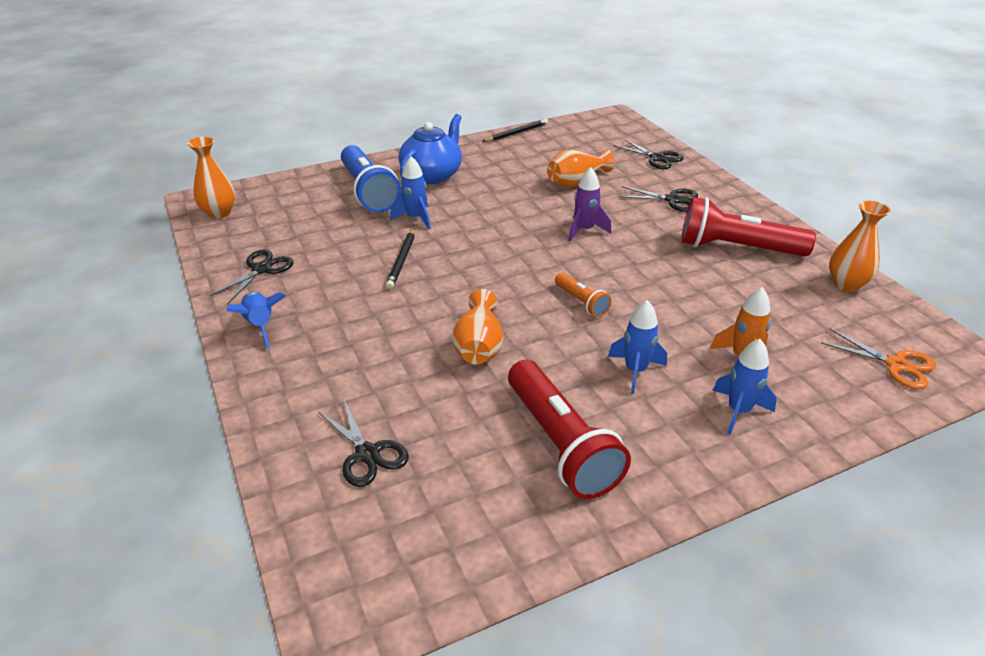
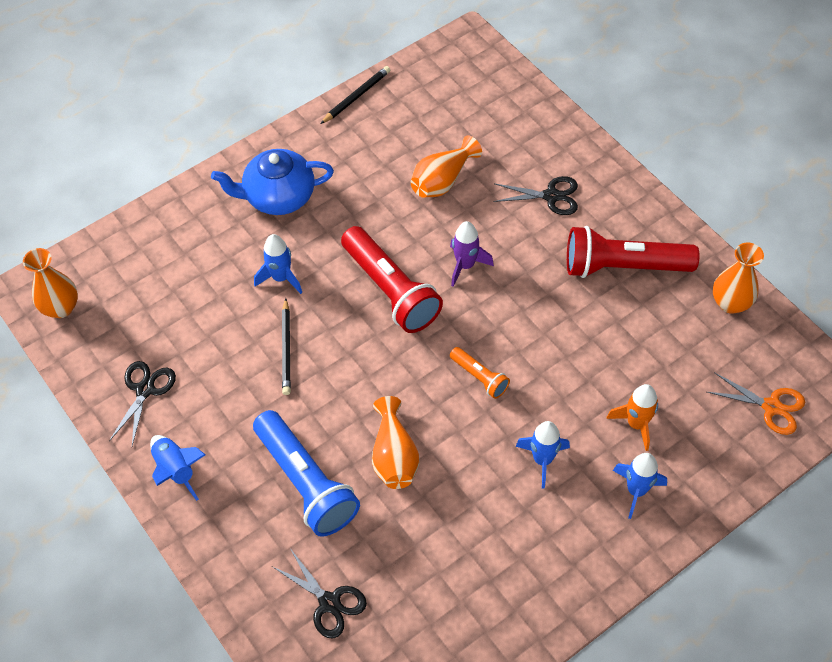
camera: 10 degrees left, 20 degrees up
(368, 191) = (215, 240): blue flashlight -> blue flashlight (306, 483)
(432, 175) = (278, 197): blue teapot -> blue teapot turned 120 degrees counterclockwise
(560, 444) = (490, 558): red flashlight -> red flashlight (390, 290)
(657, 158) = (526, 120): black scissors -> none

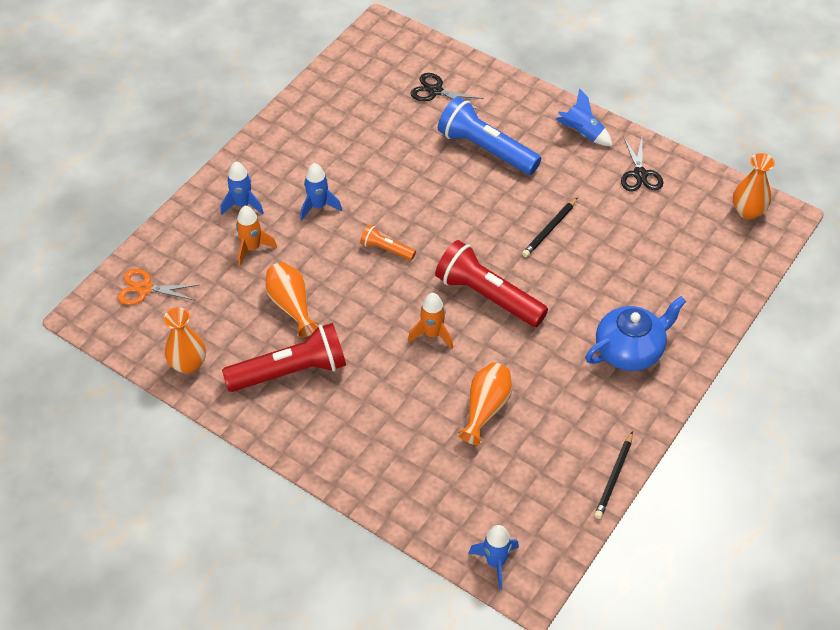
camera: 160 degrees right, 5 degrees down
(281, 278) = (585, 281): blue rocket -> blue rocket (495, 562)
(286, 349) = (549, 229): black pencil -> black pencil turned 120 degrees counterclockwise
(394, 456) = (430, 181): orange vase -> orange vase (291, 305)
(465, 265) = (432, 334): purple rocket -> orange rocket
(551, 196) = (376, 421): black scissors -> none

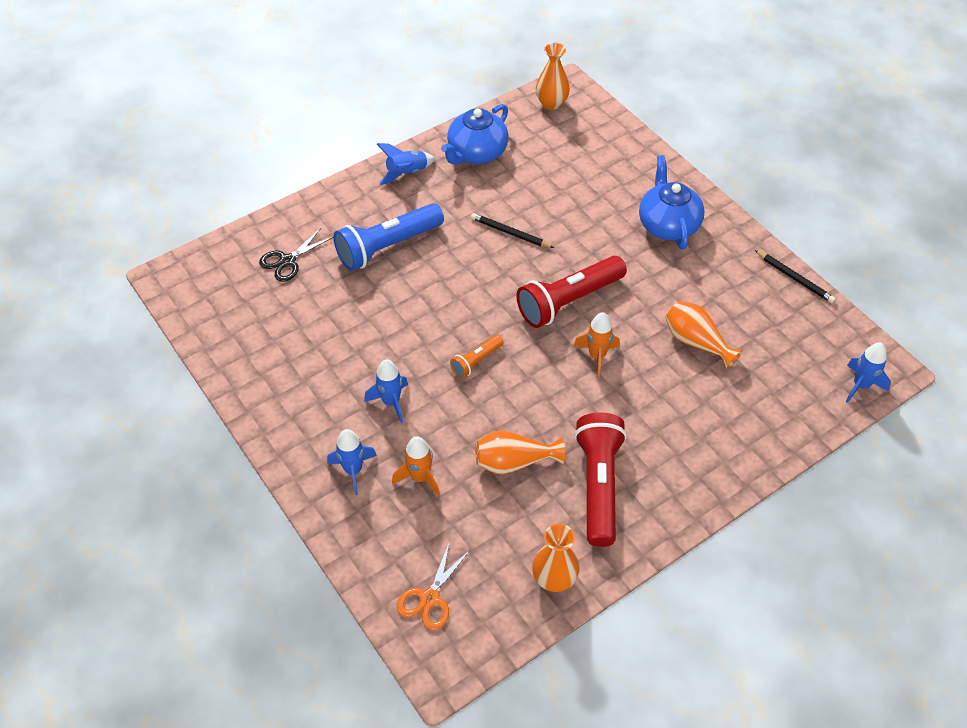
camera: 70 degrees left, 0 degrees up
(549, 229) = (510, 233): black pencil -> black pencil turned 150 degrees clockwise
(640, 174) = (476, 153): black scissors -> blue teapot

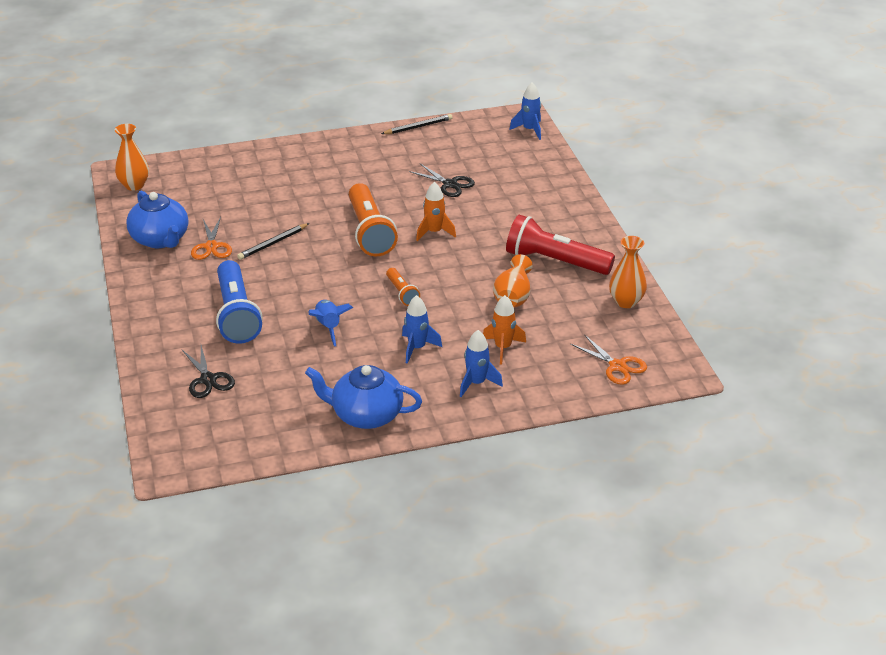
camera: 70 degrees left, 15 degrees down
(407, 173) = (152, 284): blue rocket -> blue rocket (328, 327)
(483, 191) = (211, 246): none -> orange scissors
(568, 301) = (369, 232): red flashlight -> orange flashlight
(668, 225) = (324, 165): blue teapot -> blue teapot (366, 415)
(696, 342) = (450, 184): orange vase -> black scissors

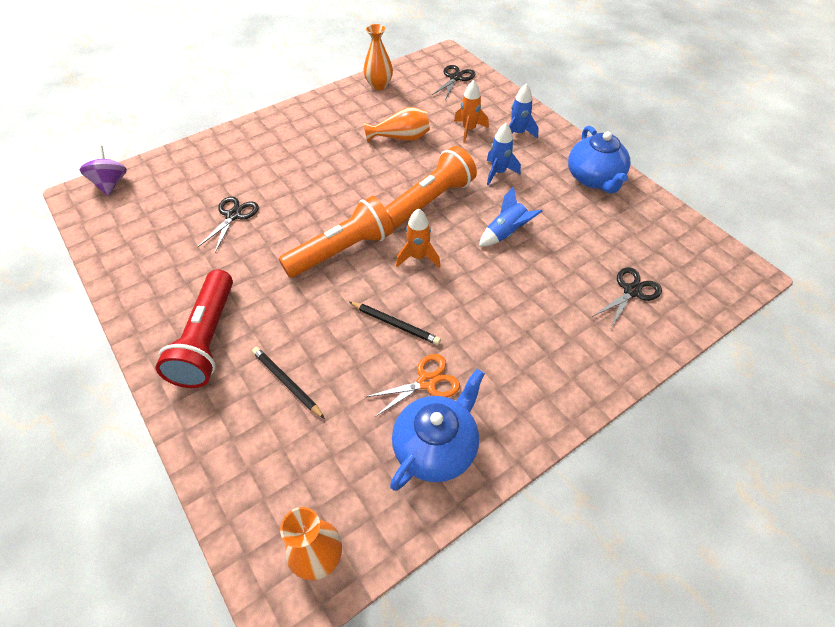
camera: 110 degrees left, 15 degrees up
(236, 314) = (529, 307): blue flashlight -> none
(402, 293) = (430, 201): orange flashlight -> orange flashlight, size x2.03
(418, 127) = (108, 273): black pencil -> black pencil (287, 382)
(434, 232) = (325, 205): orange rocket -> orange rocket (418, 257)
(529, 130) = (111, 184): blue rocket -> purple spinning top
(555, 261) = (341, 126): red flashlight -> red flashlight (207, 340)
(617, 366) = (455, 78): orange scissors -> black scissors

